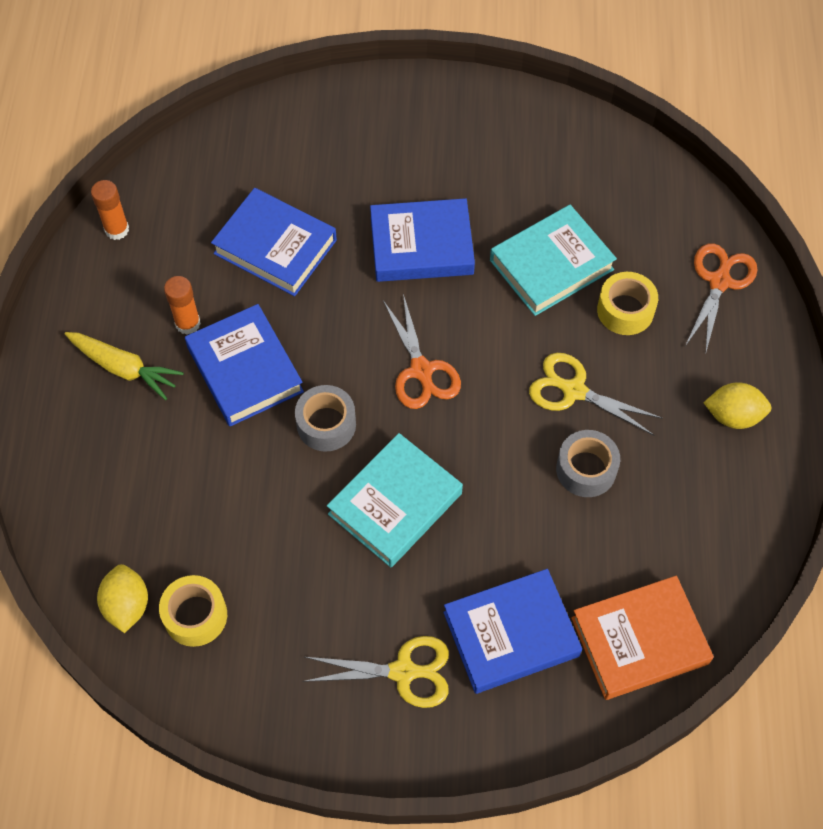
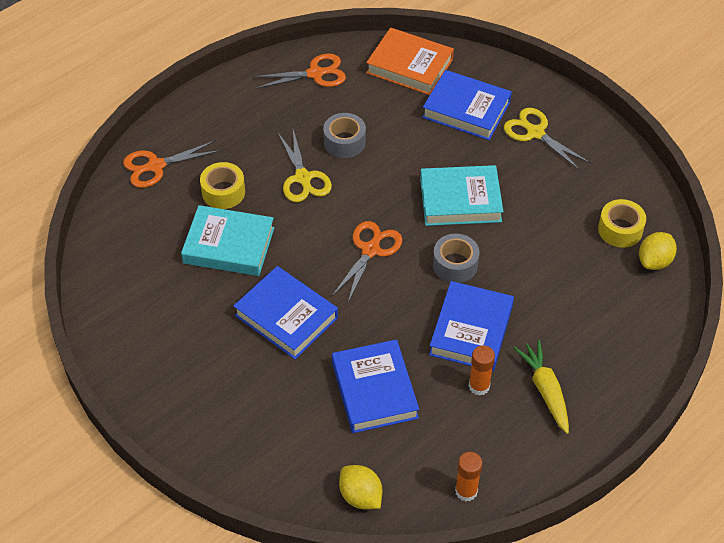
camera: 135 degrees left, 10 degrees down
(721, 531) = (316, 73): none -> orange scissors
(733, 416) = (242, 108): yellow lemon -> yellow lemon (360, 496)

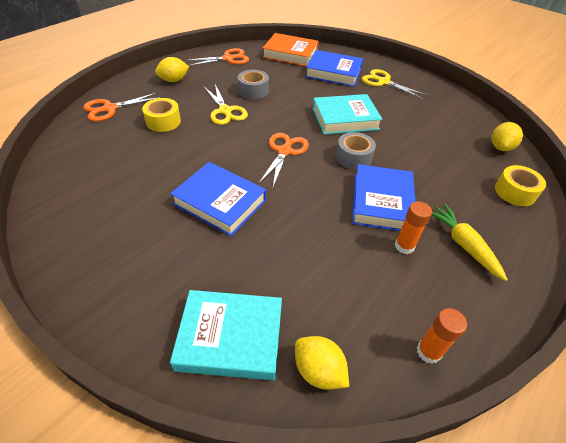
camera: 10 degrees left, 5 degrees down
(229, 245) = (167, 154): turquoise book -> turquoise book (230, 338)
(237, 117) = (174, 80): none -> yellow lemon
(374, 390) = (310, 257): blue book -> none
(620, 230) = (466, 130): yellow tape -> yellow tape (515, 192)

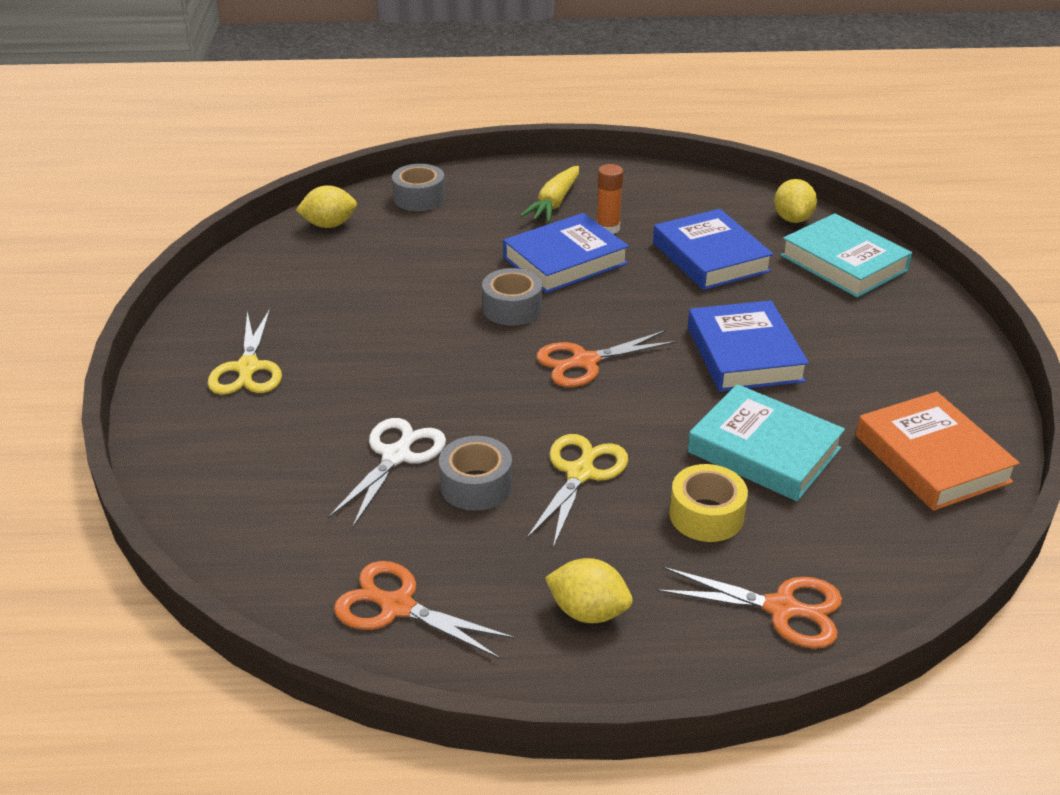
camera: 130 degrees left, 10 degrees down
(290, 54) = (258, 532): orange book -> orange book (931, 458)
(291, 85) = (397, 455): none -> white scissors
(333, 72) = (278, 435): blue book -> blue book (710, 257)
(345, 118) = (427, 354): turquoise book -> turquoise book (763, 450)
(428, 351) = (697, 187): orange glue stick -> none
(515, 192) = (419, 198): yellow tape -> grey tape

